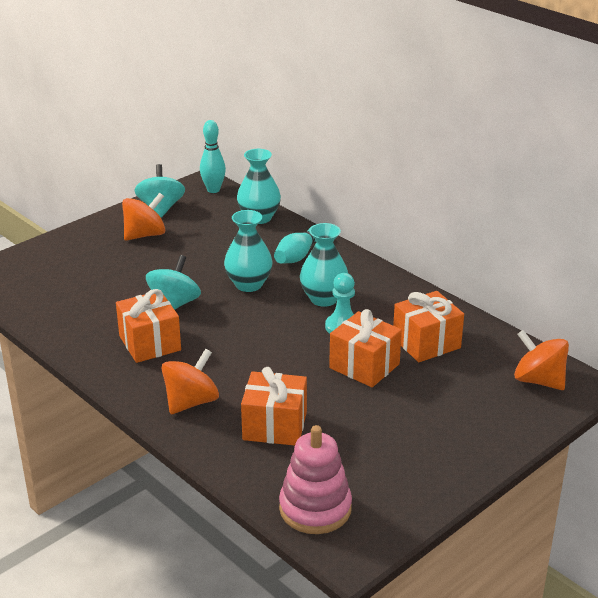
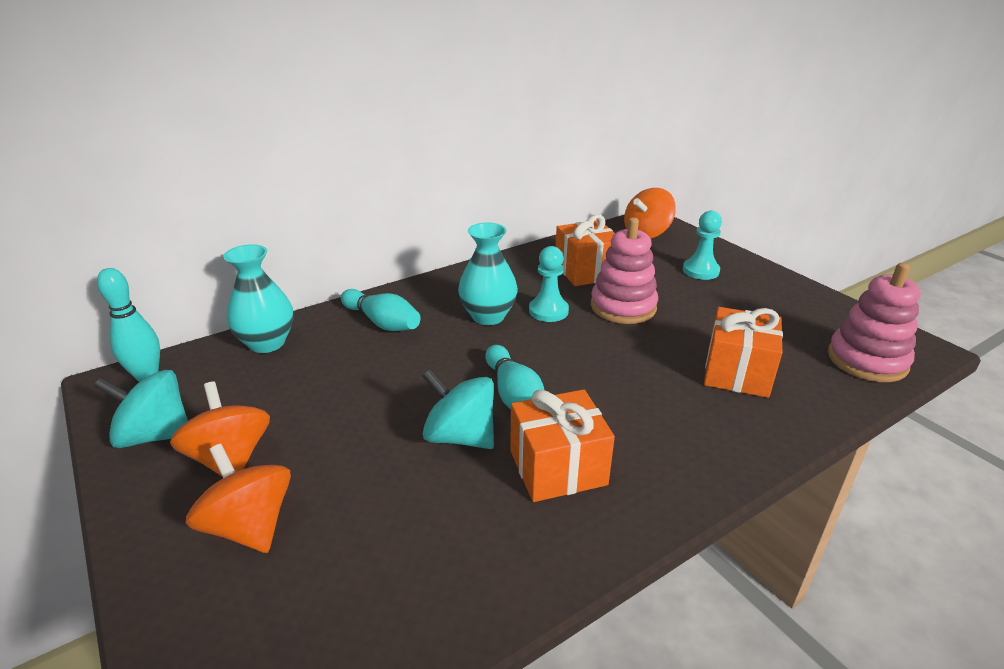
camera: 80 degrees left, 0 degrees up
(191, 402) = (699, 434): orange spinning top -> orange spinning top (249, 526)
(221, 321) = (514, 395): none -> turquoise bowling pin
(249, 284) = (434, 366): turquoise vase -> none
(364, 366) = (623, 307): orange gift -> pink stacking toy
(460, 416) = (700, 271): none -> turquoise pawn

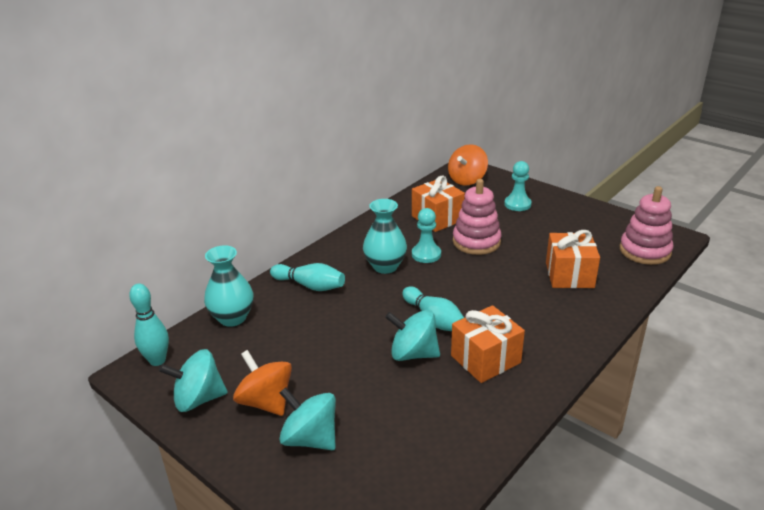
camera: 15 degrees left, 0 degrees up
(249, 526) = (310, 438): orange spinning top -> turquoise spinning top

